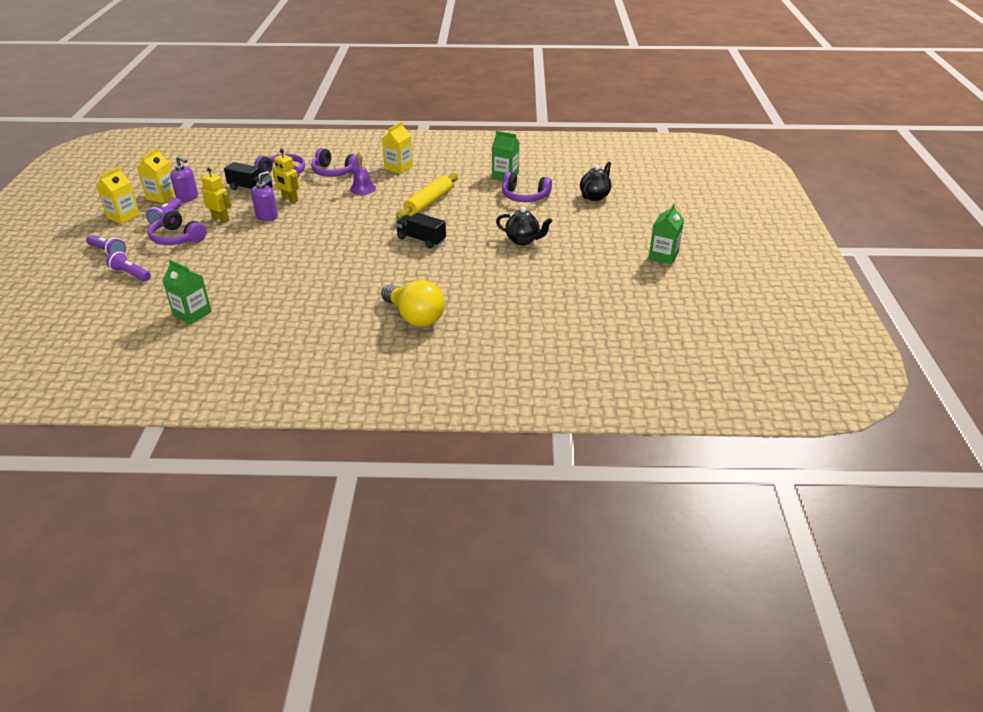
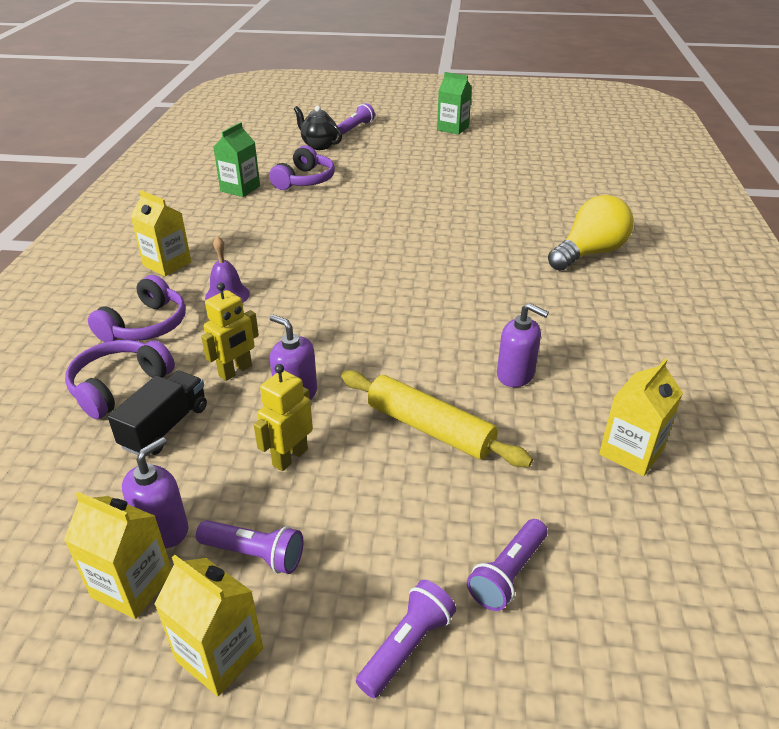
camera: 85 degrees left, 0 degrees up
(177, 238) = (357, 517): purple headphones -> none
(192, 313) = (631, 452): green carton -> yellow carton
(268, 280) = (515, 375): none -> purple soap dispenser
(421, 240) = (404, 248): black truck -> none
(428, 203) = (298, 241): yellow rolling pin -> yellow rolling pin (429, 429)
(523, 240) = (414, 187): black teapot -> none
(642, 209) = (356, 128): none -> purple flashlight

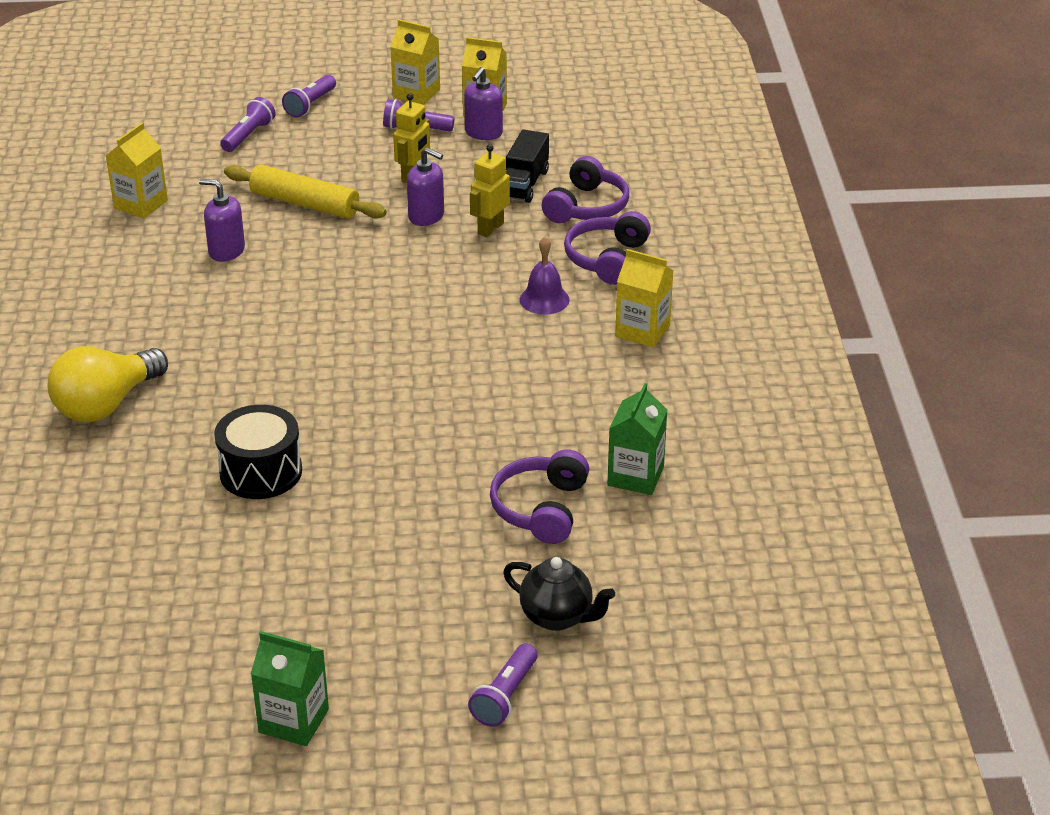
camera: 170 degrees right, 0 degrees up
(471, 209) = (261, 472): none -> black drum

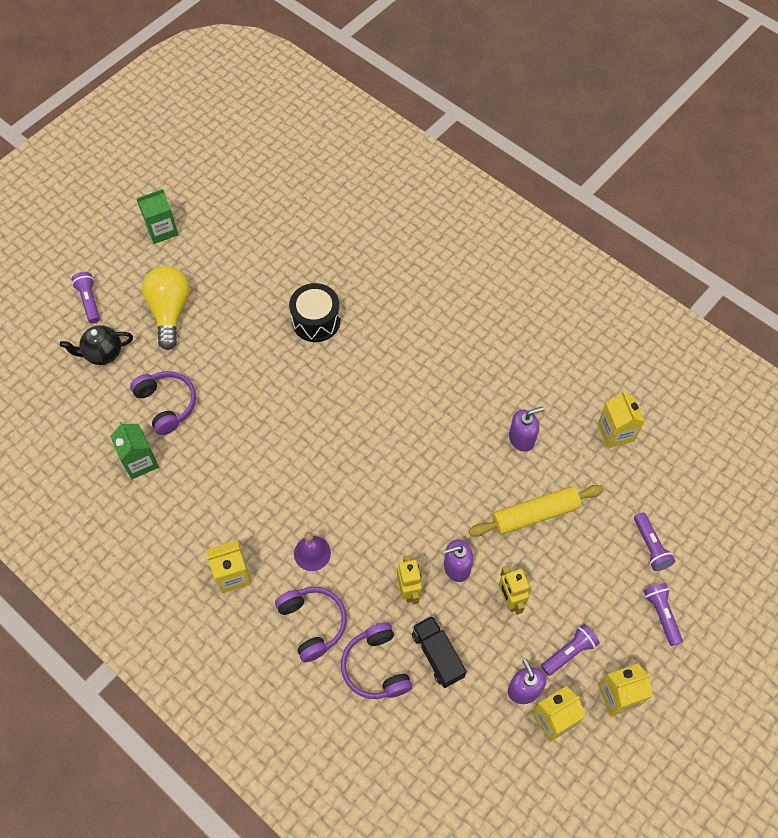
camera: 135 degrees right, 25 degrees up
(106, 404) = (432, 298): yellow light bulb -> yellow light bulb (170, 312)

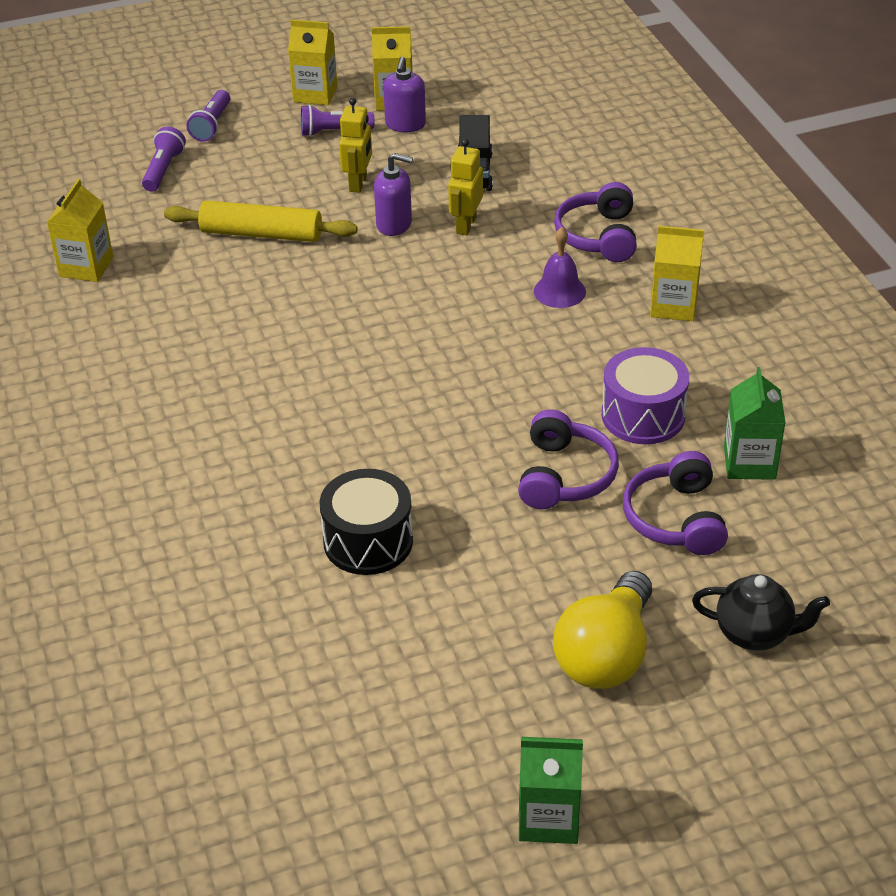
camera: 150 degrees left, 20 degrees down
(89, 301) = (749, 735): purple flashlight -> none
(213, 469) = (643, 415): none -> purple drum
(376, 667) = (549, 184): purple headphones -> purple headphones (564, 476)
(521, 438) = (205, 301): purple soap dispenser -> none

